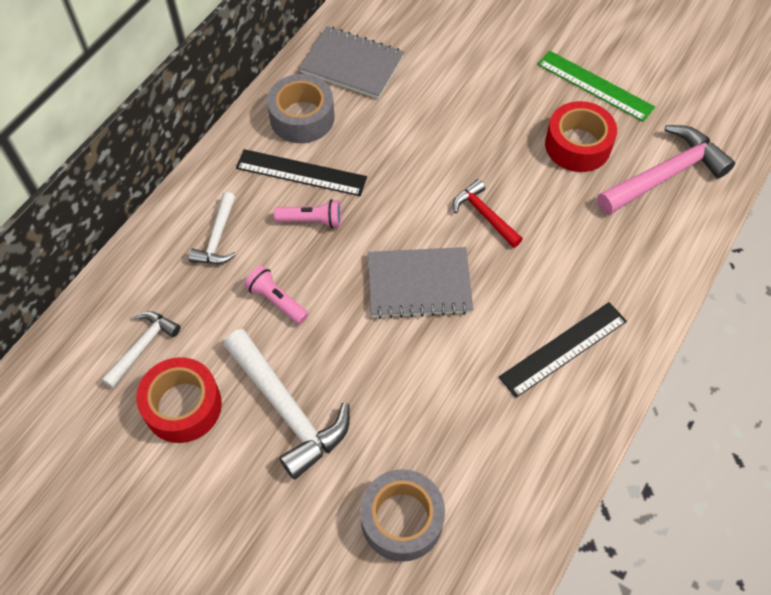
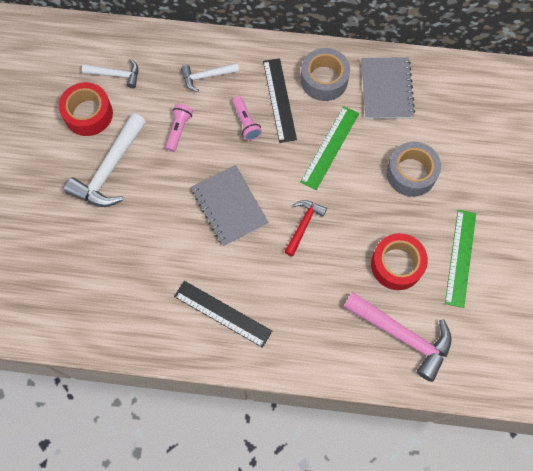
camera: 65 degrees right, 10 degrees up
(396, 148) = (330, 147): none -> green ruler
(402, 519) = (67, 262): grey tape -> grey tape (411, 173)

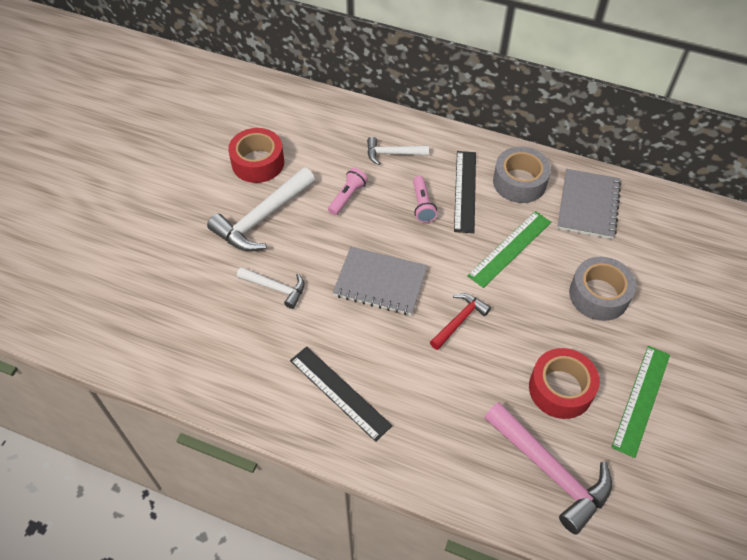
camera: 15 degrees right, 15 degrees down
(116, 75) = (298, 133): white hammer -> white hammer (276, 288)
(229, 206) = (380, 282): grey notebook -> grey notebook turned 60 degrees counterclockwise

